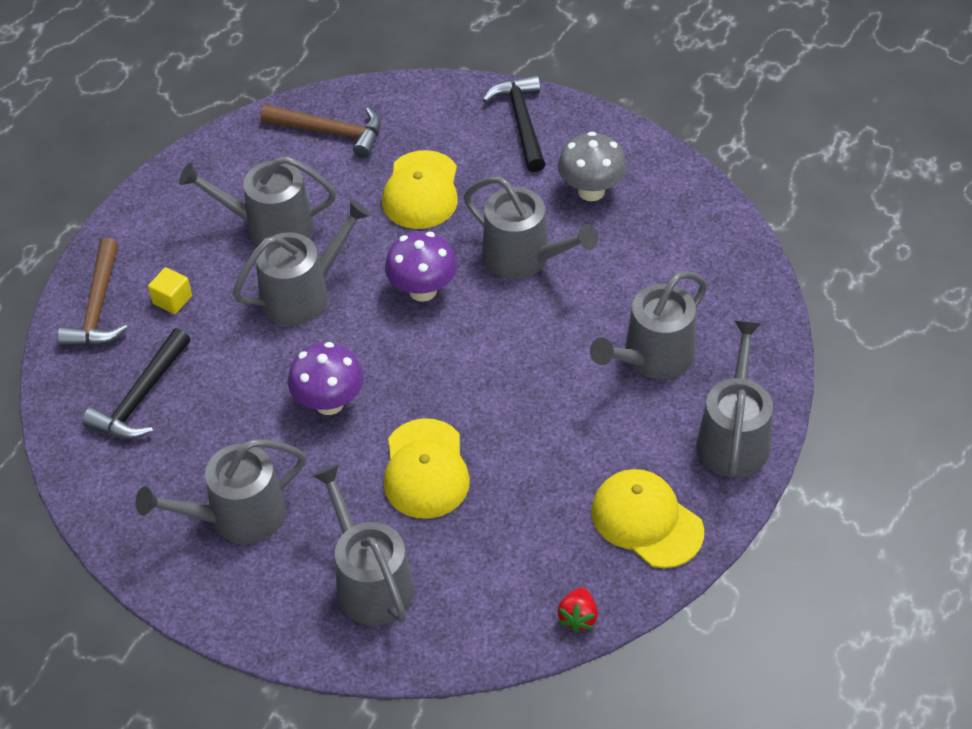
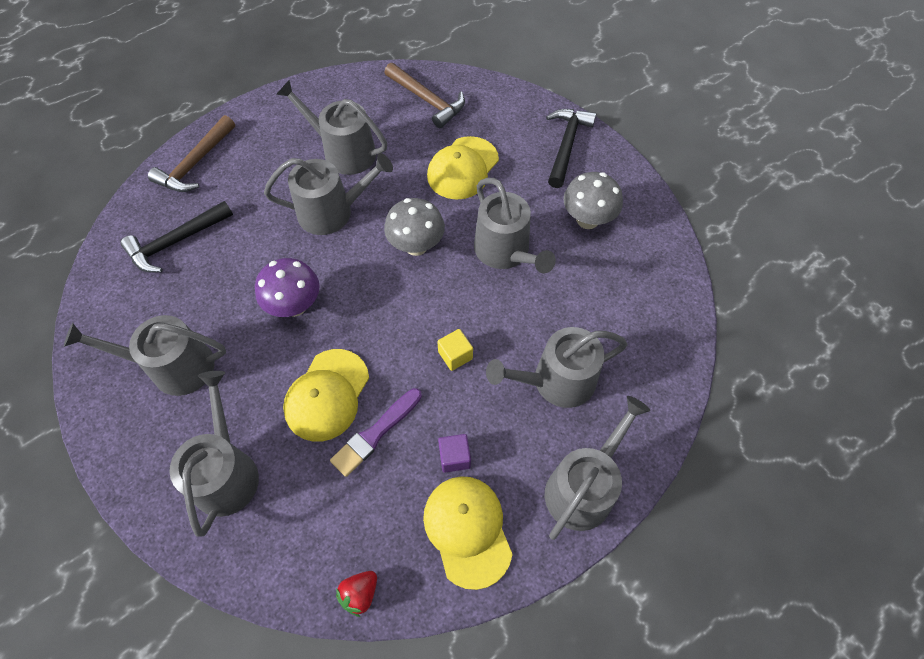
camera: 25 degrees right, 10 degrees up
(172, 300) = (245, 179): yellow cube -> yellow cube (455, 355)
(423, 290) = (416, 246): purple mushroom -> grey mushroom
(500, 481) = (375, 434): none -> purple brush
(594, 466) = (454, 457): none -> purple cube

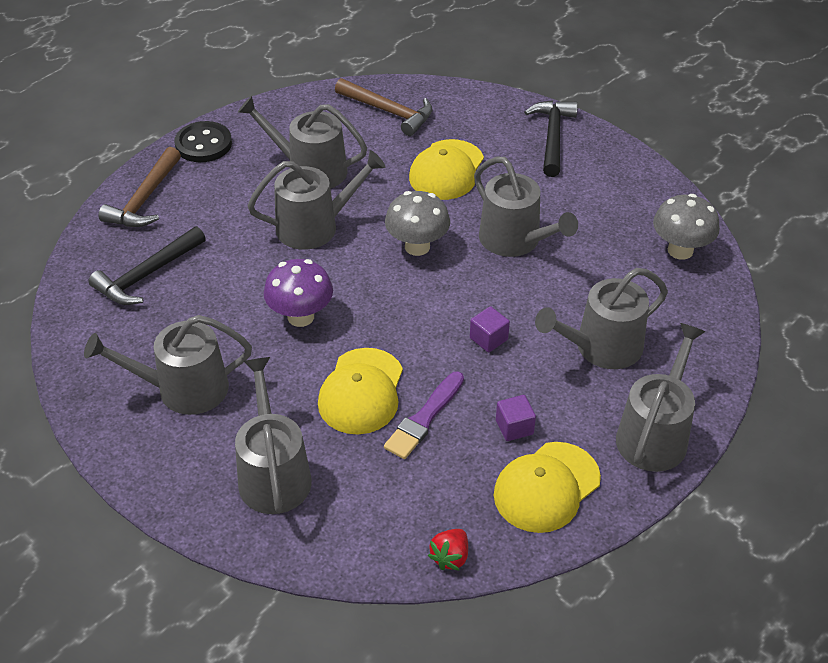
camera: 10 degrees left, 15 degrees down
(260, 114) = (203, 144): none -> black button
(455, 355) = (488, 339): yellow cube -> purple cube
(467, 530) = (546, 487): yellow cap -> yellow cap turned 105 degrees counterclockwise
(587, 220) = (594, 202): grey mushroom -> grey mushroom (680, 250)

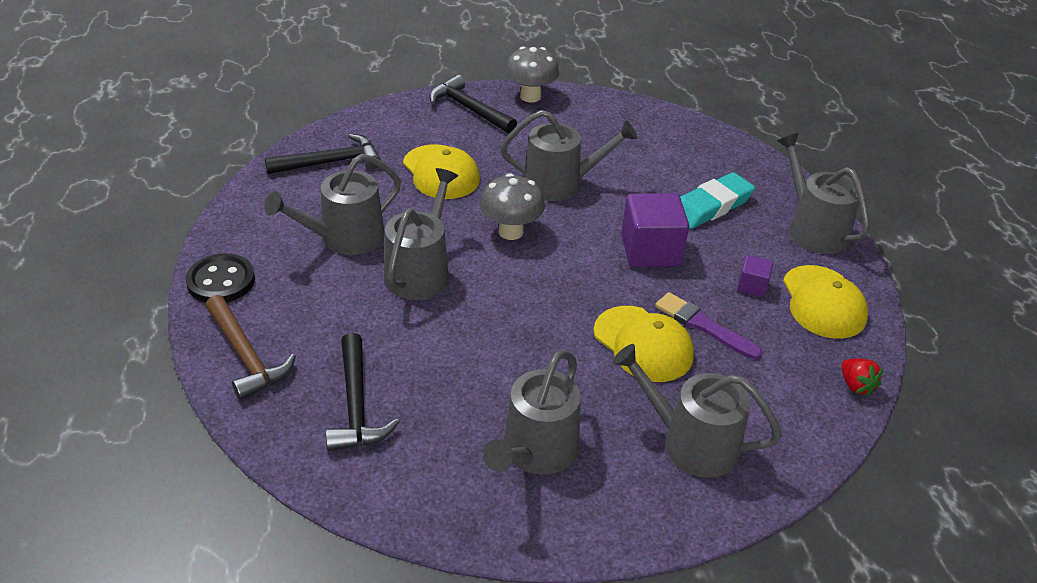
camera: 55 degrees left, 5 degrees down
(300, 317) = (521, 334): purple mushroom -> none
(388, 111) = (330, 162): brown hammer -> black hammer
(424, 418) = (703, 326): purple brush -> purple brush turned 150 degrees clockwise
(488, 339) = (650, 250): purple cube -> purple cube, size x2.00
(601, 348) = (711, 206): grey watering can -> turquoise eraser
(680, 250) = (651, 124): grey mushroom -> grey mushroom (530, 96)

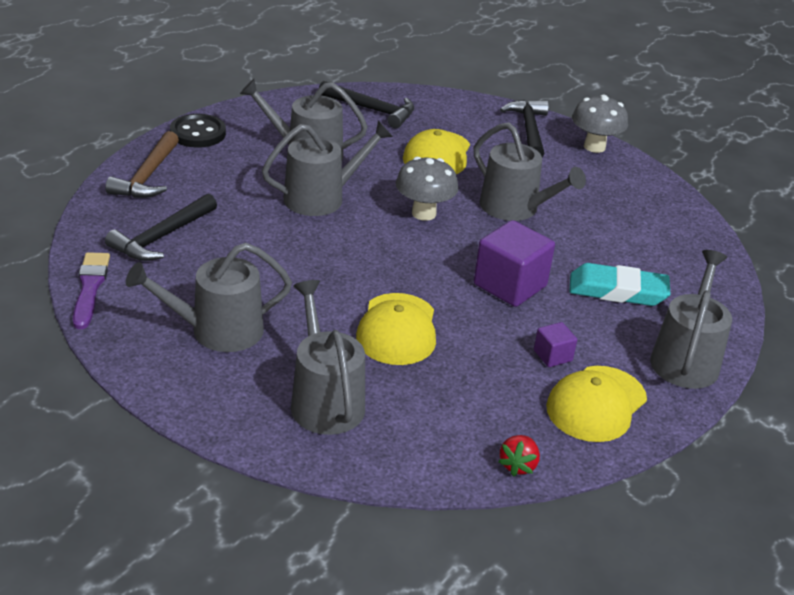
camera: 45 degrees right, 5 degrees down
(703, 326) = (464, 350): purple brush -> purple brush (90, 287)

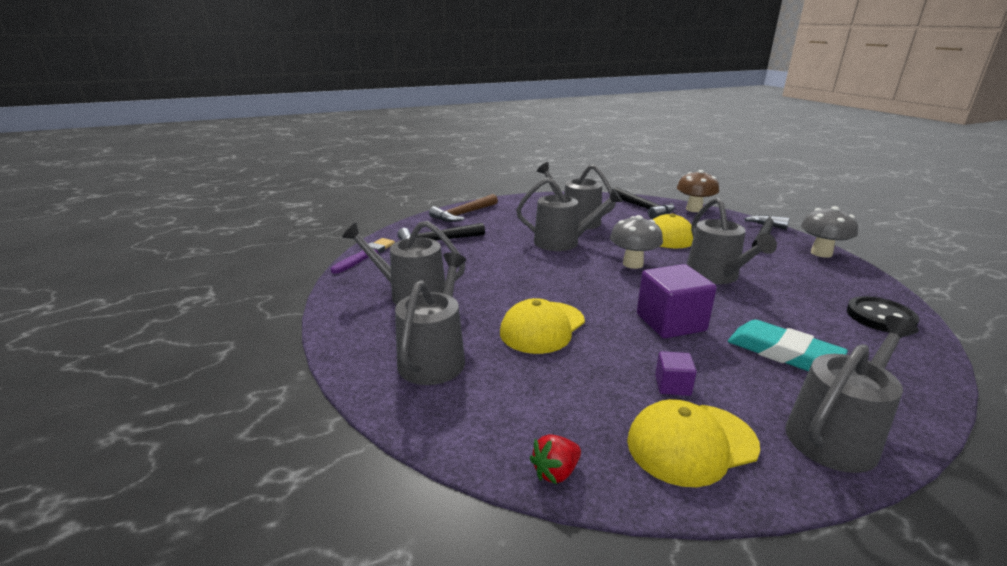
camera: 35 degrees right, 10 degrees down
(198, 133) = (515, 202): black button -> black button (880, 317)
(432, 99) = (694, 209): none -> brown mushroom

